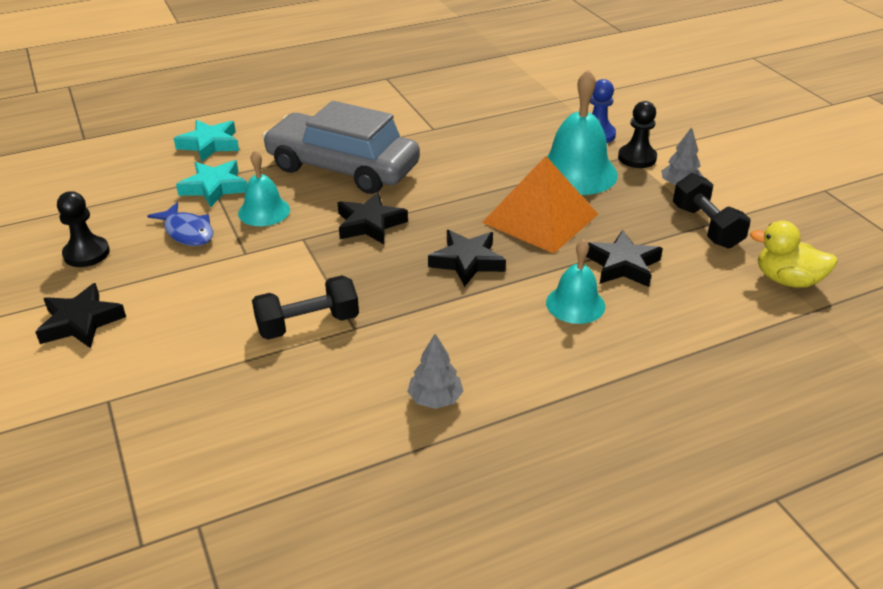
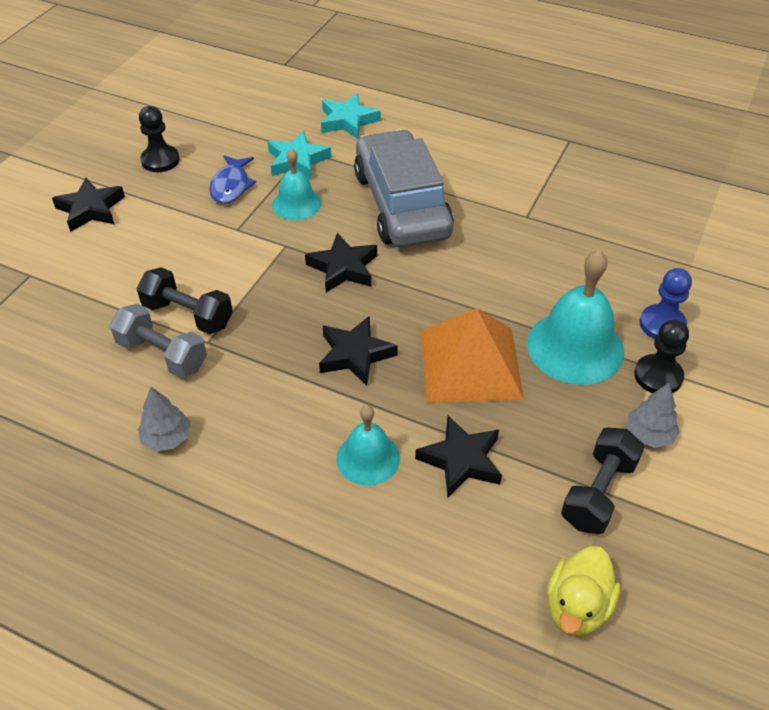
camera: 50 degrees right, 10 degrees up
(335, 360) = (162, 354): none -> grey dumbbell
(787, 280) = (577, 607): yellow duck -> yellow duck turned 135 degrees counterclockwise

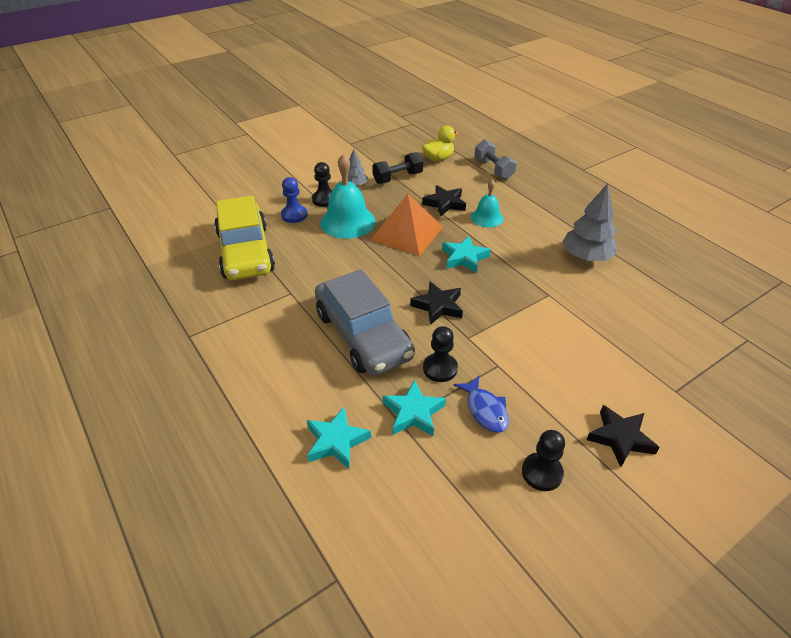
camera: 150 degrees left, 5 degrees down
(162, 354) = (580, 297): grey dumbbell -> grey dumbbell (493, 169)
(167, 438) = (586, 257): grey tree -> grey tree, size x1.80
(188, 315) = (556, 315): black dumbbell -> none
(231, 186) = (485, 410): blue fish -> blue fish turned 120 degrees clockwise
(296, 204) = (440, 368): turquoise bell -> black pawn
(355, 354) = (464, 258): black star -> turquoise star
(402, 204) = (363, 335): grey car -> grey car turned 45 degrees counterclockwise
(643, 242) = (245, 252): none -> yellow car

